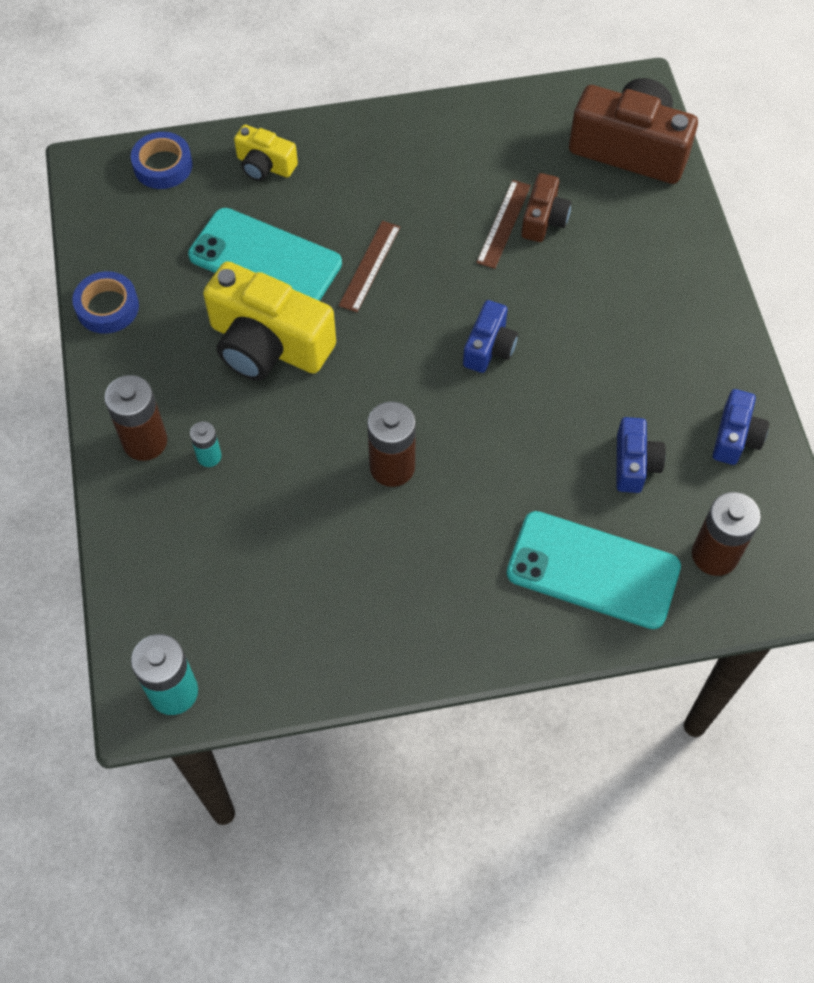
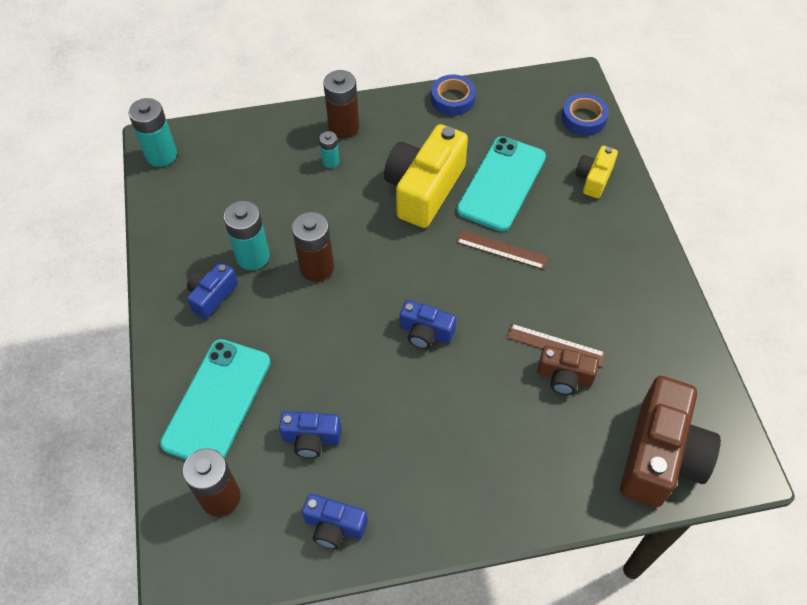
camera: 90 degrees right, 5 degrees down
(372, 546) = (253, 256): none -> turquoise battery
(435, 592) = (212, 296): none -> blue camera

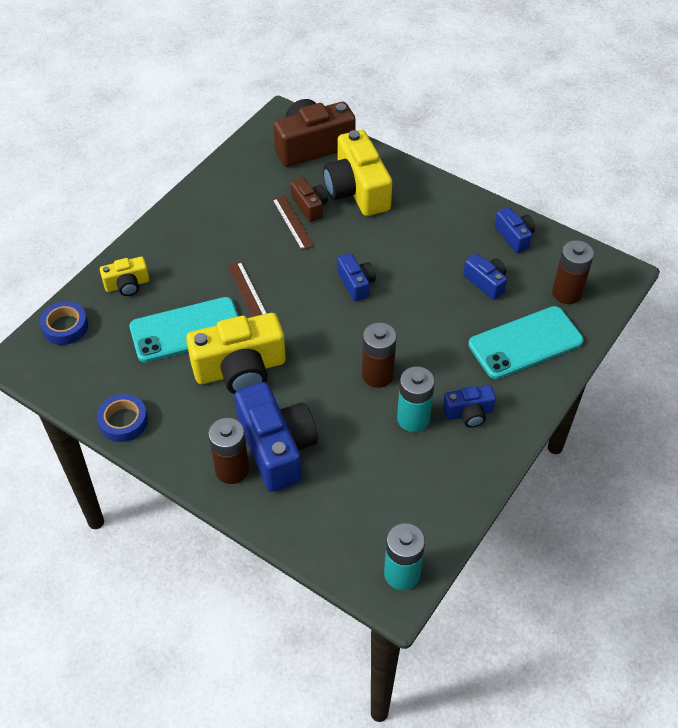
camera: 135 degrees left, 5 degrees down
(330, 161) = (277, 447): turquoise battery -> blue camera
(548, 439) = (357, 190): none -> yellow camera

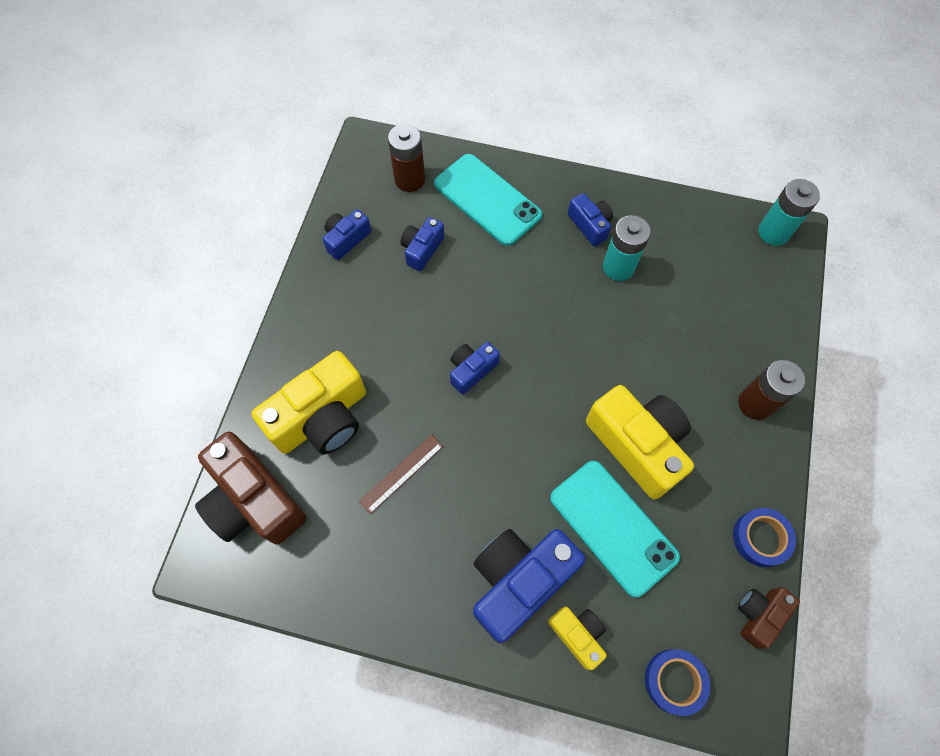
camera: 110 degrees left, 15 degrees up
(248, 291) = (529, 481): brown ruler -> none
(277, 447) = (710, 372): blue camera -> blue camera (519, 581)
(310, 206) = (367, 463): brown camera -> brown camera (759, 615)
(377, 375) = (583, 312): brown battery -> none

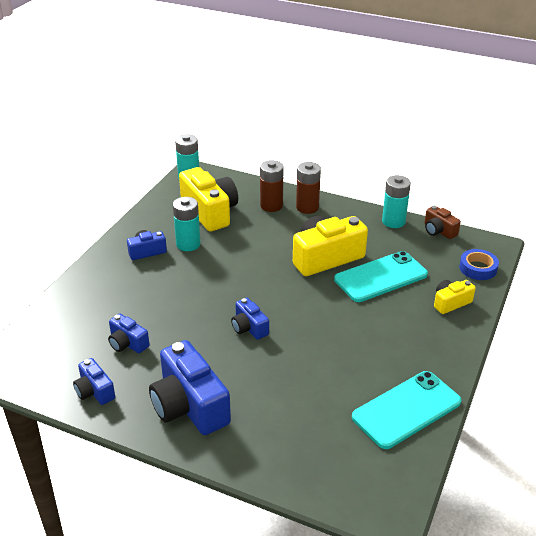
camera: 80 degrees left, 30 degrees down
(254, 500) = (336, 474): brown camera -> none
(322, 418) = (268, 422): yellow camera -> yellow camera (210, 212)
(401, 473) = (326, 376): brown ruler -> none
(409, 180) = (51, 343): brown battery -> brown battery (271, 206)
(487, 200) = (97, 300): turquoise phone -> turquoise phone (406, 409)
(519, 581) = (414, 324): blue camera -> blue camera (189, 406)
(761, 538) = (393, 221): blue tape -> turquoise battery

